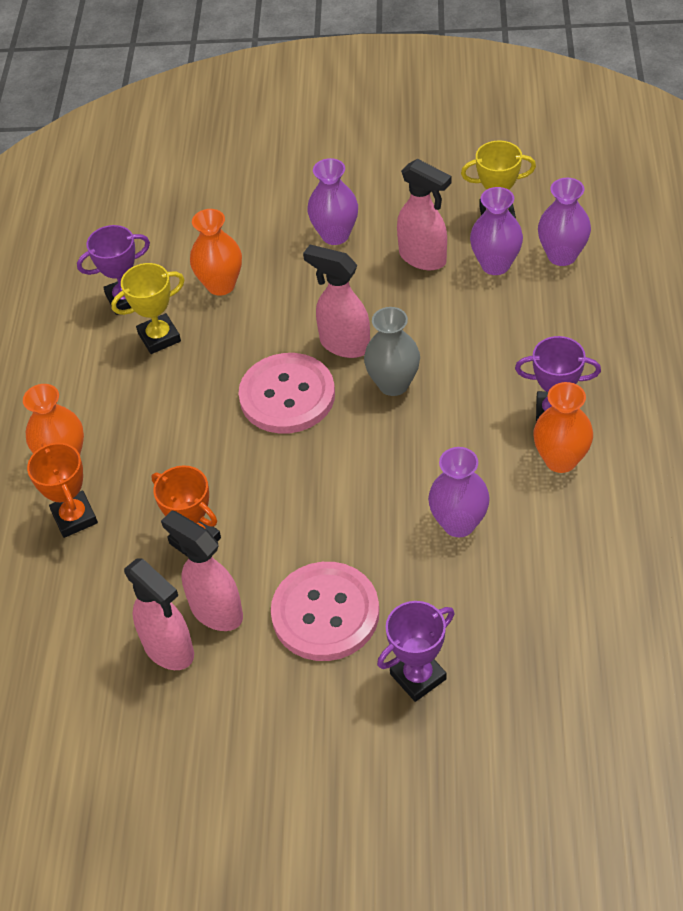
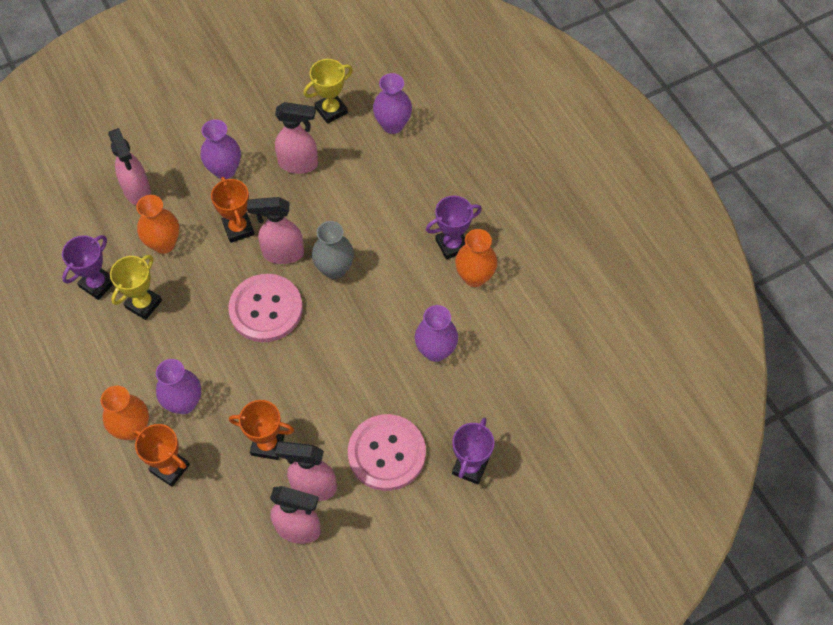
camera: 35 degrees left, 10 degrees up
(227, 223) = (137, 191): none -> pink spray bottle
(311, 300) = (238, 229): none -> orange trophy
(495, 265) = (352, 149): purple vase -> purple vase (184, 403)

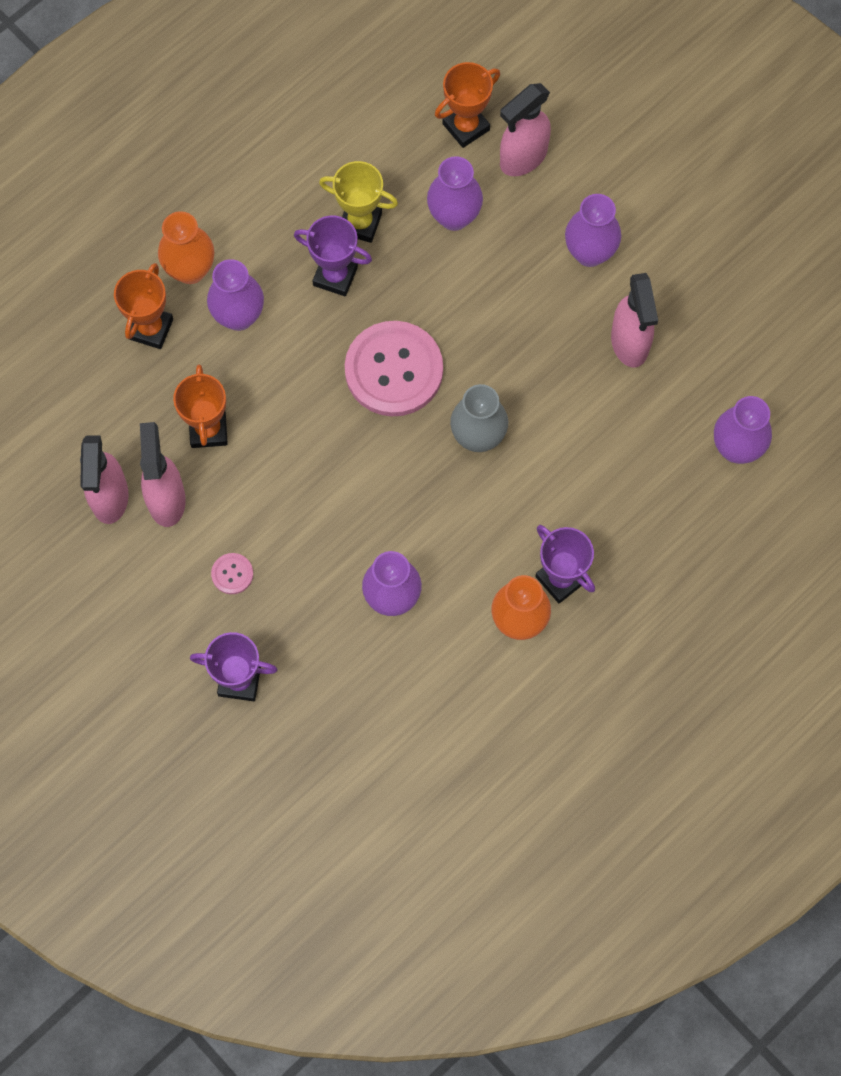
camera: 75 degrees right, 10 degrees up
(97, 284) = (373, 160): purple trophy -> purple trophy (335, 276)
(164, 243) = (454, 216): orange vase -> purple vase
(238, 229) = (504, 299): orange trophy -> orange trophy (466, 127)
(282, 253) = (482, 365): pink spray bottle -> none
(331, 110) = (734, 359): yellow trophy -> none
(386, 453) = (232, 574): pink button -> pink button, size x0.41

